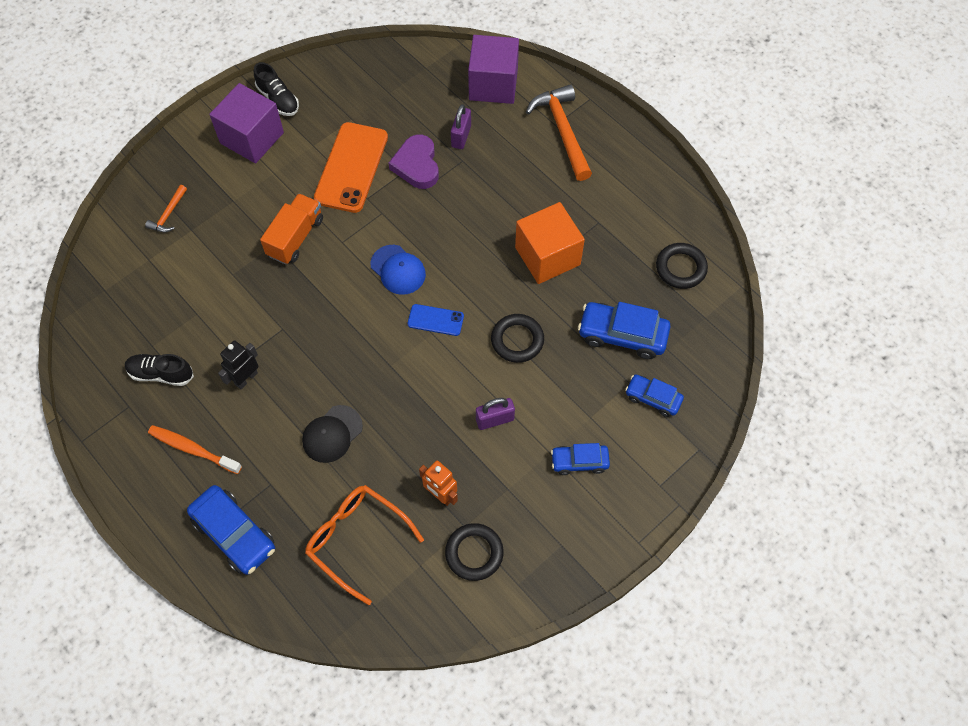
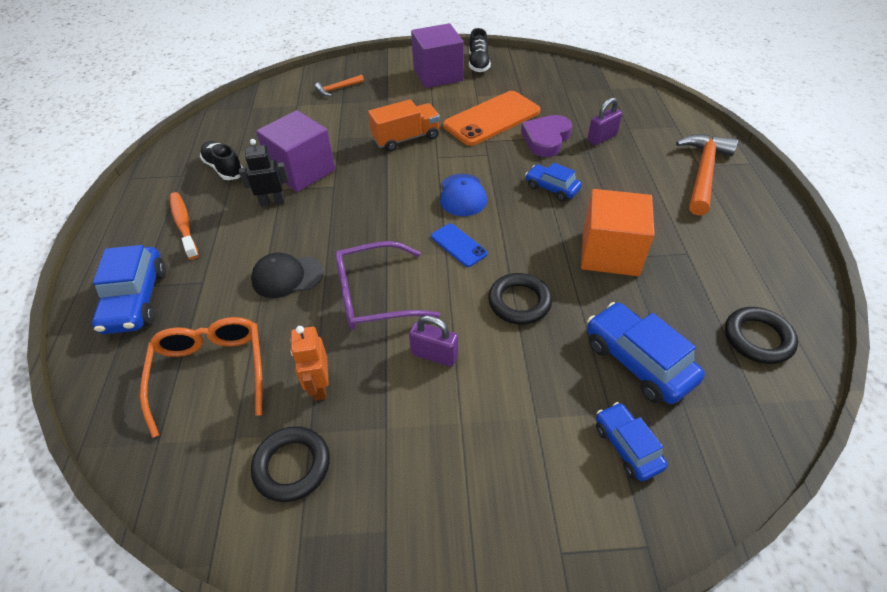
camera: 40 degrees right, 15 degrees down
(413, 404) = (374, 296): none -> purple glasses
(493, 84) = (661, 119): purple cube -> purple cube (302, 171)
(579, 462) = (485, 454): blue car -> blue car (552, 188)

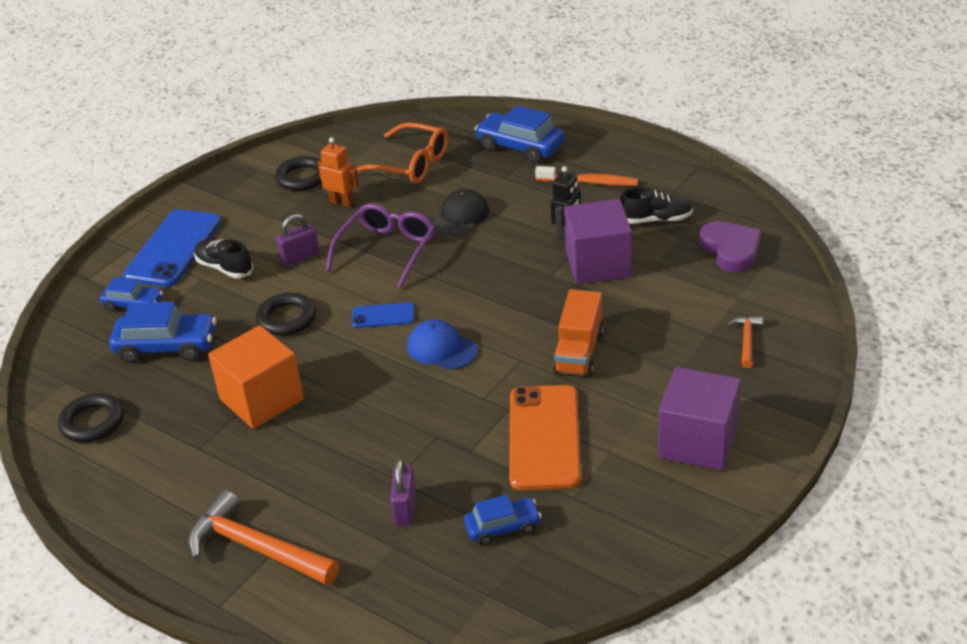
camera: 130 degrees right, 10 degrees down
(478, 63) = (691, 498): black shoe -> black shoe (224, 268)
(519, 494) = (173, 249): none -> blue phone
(546, 139) = (456, 459): purple heart -> purple heart (731, 250)
(552, 188) = (378, 414): blue car -> blue car (503, 527)
(703, 173) = (257, 548): orange hammer -> orange hammer turned 150 degrees clockwise

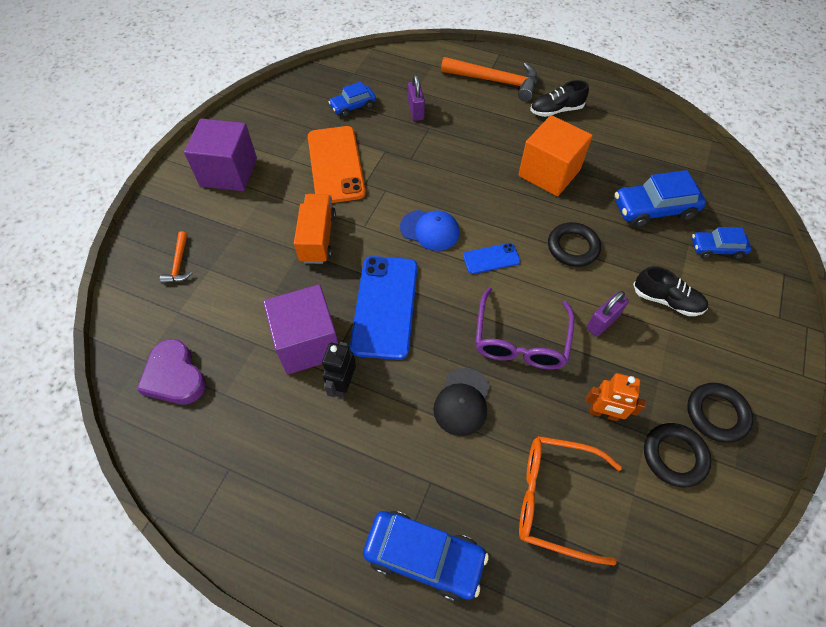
camera: 165 degrees right, 20 degrees up
(92, 422) = (658, 144): black ring -> black ring (716, 414)
(173, 249) = (735, 321): blue phone -> blue phone (385, 306)
(589, 182) = (326, 483): orange toothbrush -> none
(655, 220) = (249, 418): black shoe -> black shoe (556, 110)

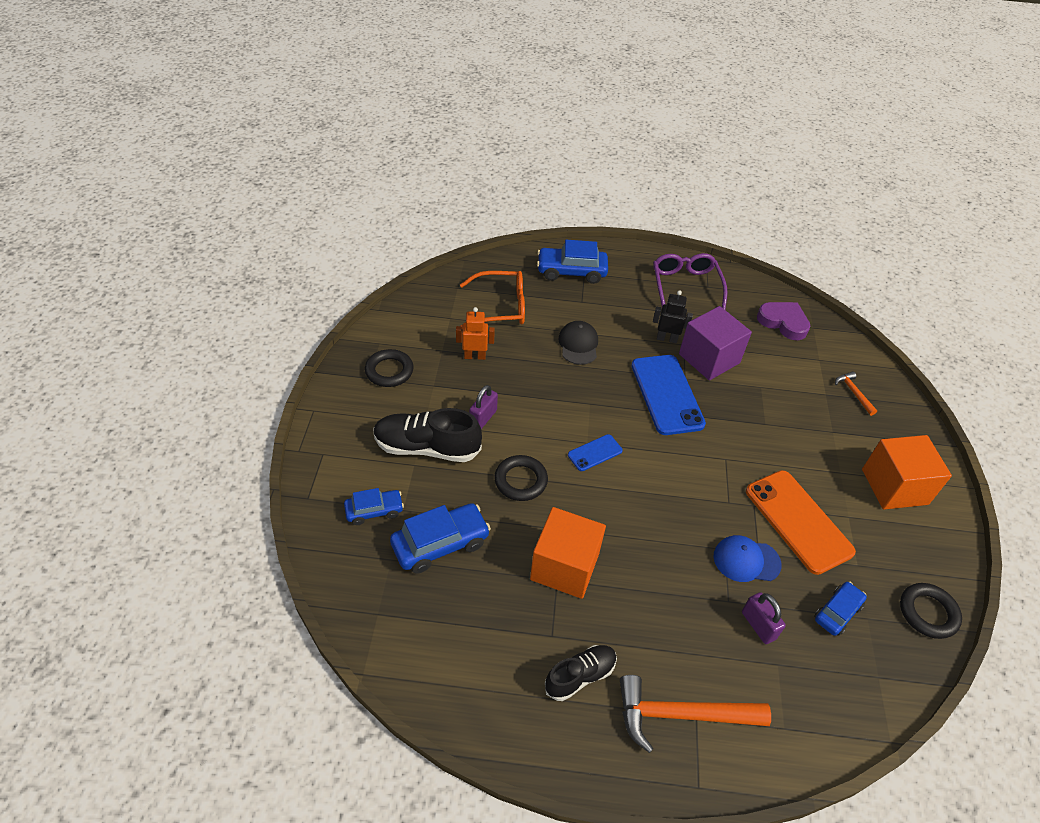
camera: 160 degrees right, 10 degrees down
(229, 172) = (894, 486): purple cube -> orange cube
(318, 238) = (759, 438): orange truck -> none
(343, 385) = (667, 339): black robot -> black robot turned 75 degrees counterclockwise
(430, 230) = (663, 468): blue cap -> blue cap (746, 560)
(520, 340) = (548, 391): purple glasses -> purple glasses (685, 286)
(666, 300) = (427, 448): black shoe -> black shoe, size x1.61
(674, 456) = (422, 341): black ring -> black ring (928, 613)

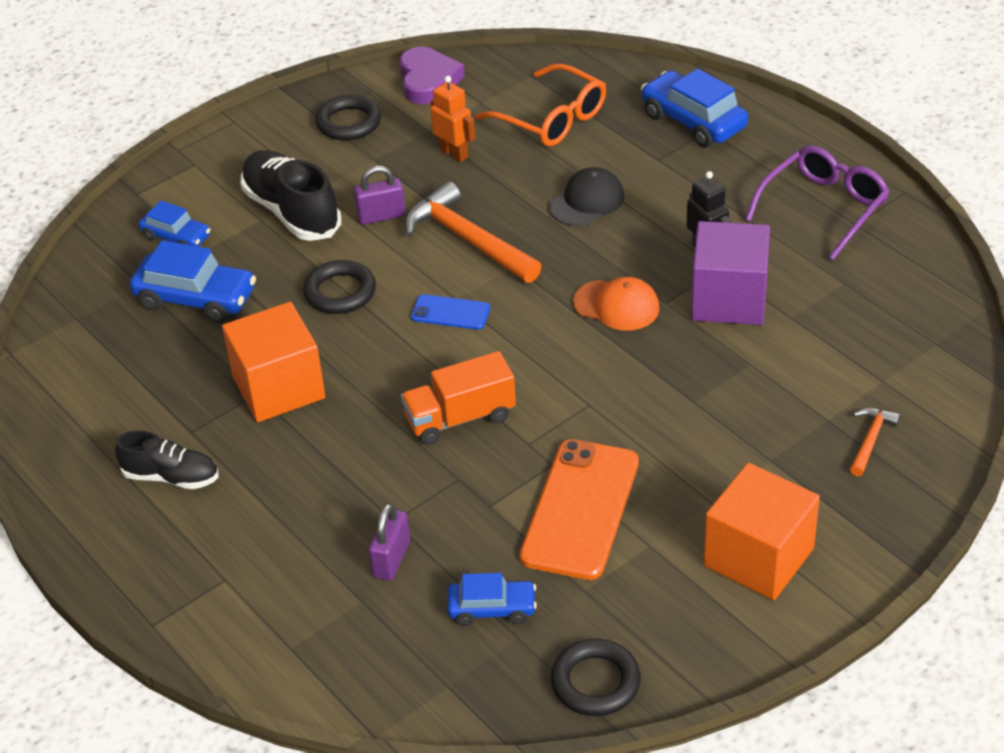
camera: 50 degrees right, 5 degrees down
(666, 394) = (616, 305): blue phone -> orange cap
(679, 512) = (460, 418): none -> orange truck
(681, 715) = (214, 567): orange hammer -> orange hammer (468, 240)
(746, 560) = (465, 502): blue cap -> none
(783, 322) = (899, 315): purple heart -> purple heart (428, 80)

